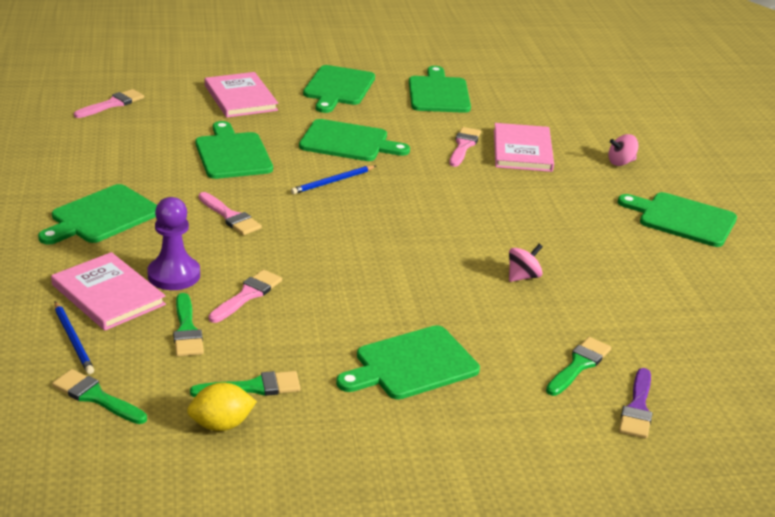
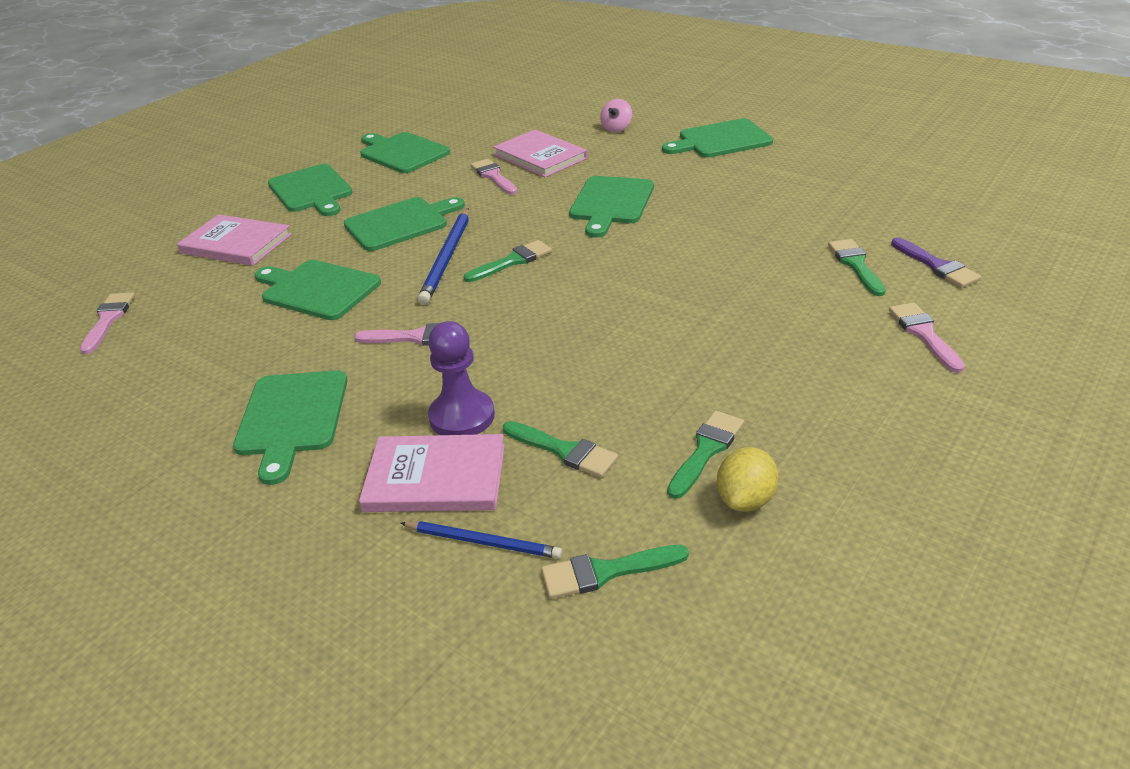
camera: 40 degrees left, 5 degrees up
(247, 295) = (555, 385): pink brush -> pink brush (924, 334)
(332, 182) = (447, 258): blue pencil -> blue pencil, size x1.58
(365, 209) = (512, 261): none -> green brush
(412, 364) = (769, 343): green cutting board -> green cutting board (611, 203)
(523, 276) = (709, 234): pink spinning top -> none

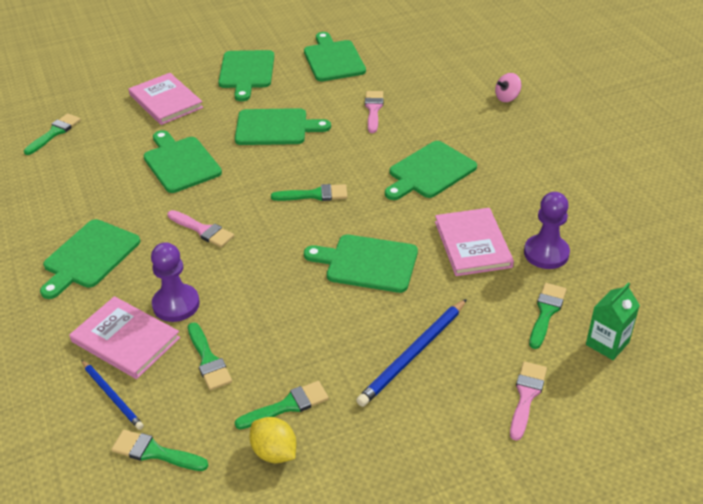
camera: 30 degrees right, 5 degrees up
(108, 320) = (54, 133): pink brush -> green brush
(447, 258) = (277, 172): blue pencil -> blue pencil (413, 354)
(540, 157) = (423, 104): pink book -> pink book (472, 244)
(721, 140) = (575, 144): green cutting board -> green cutting board (367, 263)
(745, 500) = (274, 452): yellow lemon -> yellow lemon turned 75 degrees clockwise
(798, 223) = (546, 253): none -> purple pawn
(936, 266) = (607, 343): purple brush -> green carton

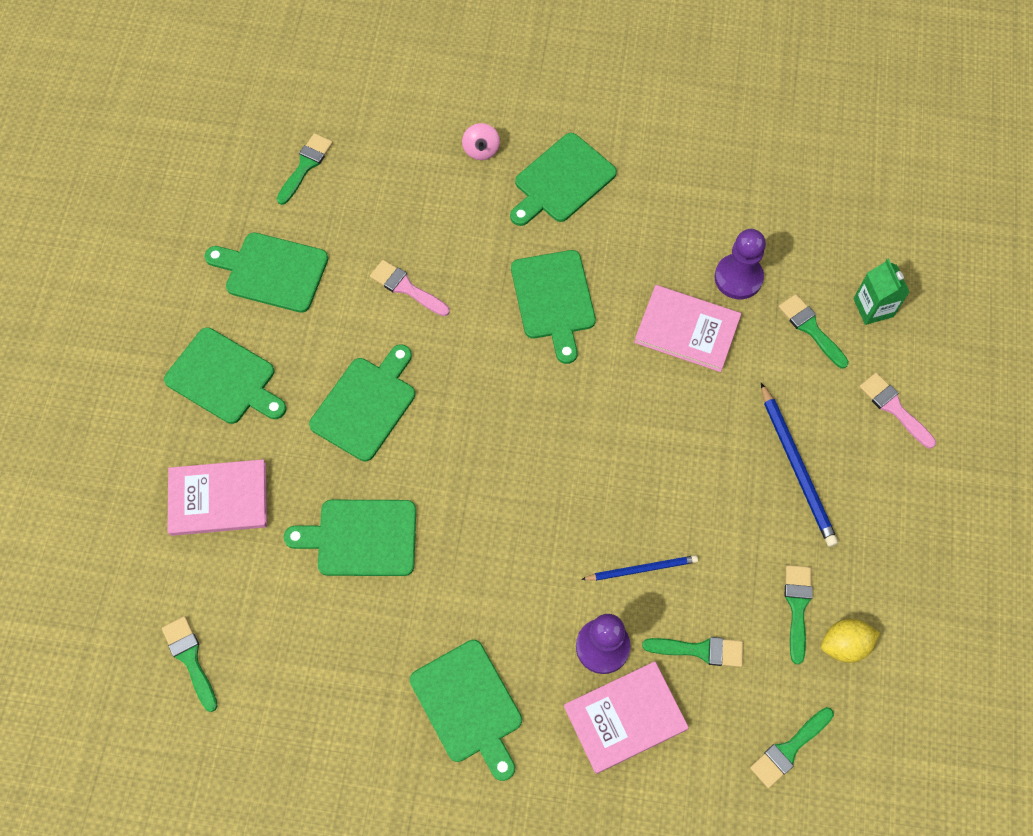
camera: 60 degrees left, 25 degrees up
(112, 396) = (696, 761): blue pencil -> blue pencil (642, 569)
(202, 230) = (501, 568): pink brush -> none
(315, 195) = (516, 428): green brush -> green brush (305, 166)
(367, 263) = (654, 437): green cutting board -> green cutting board (562, 181)

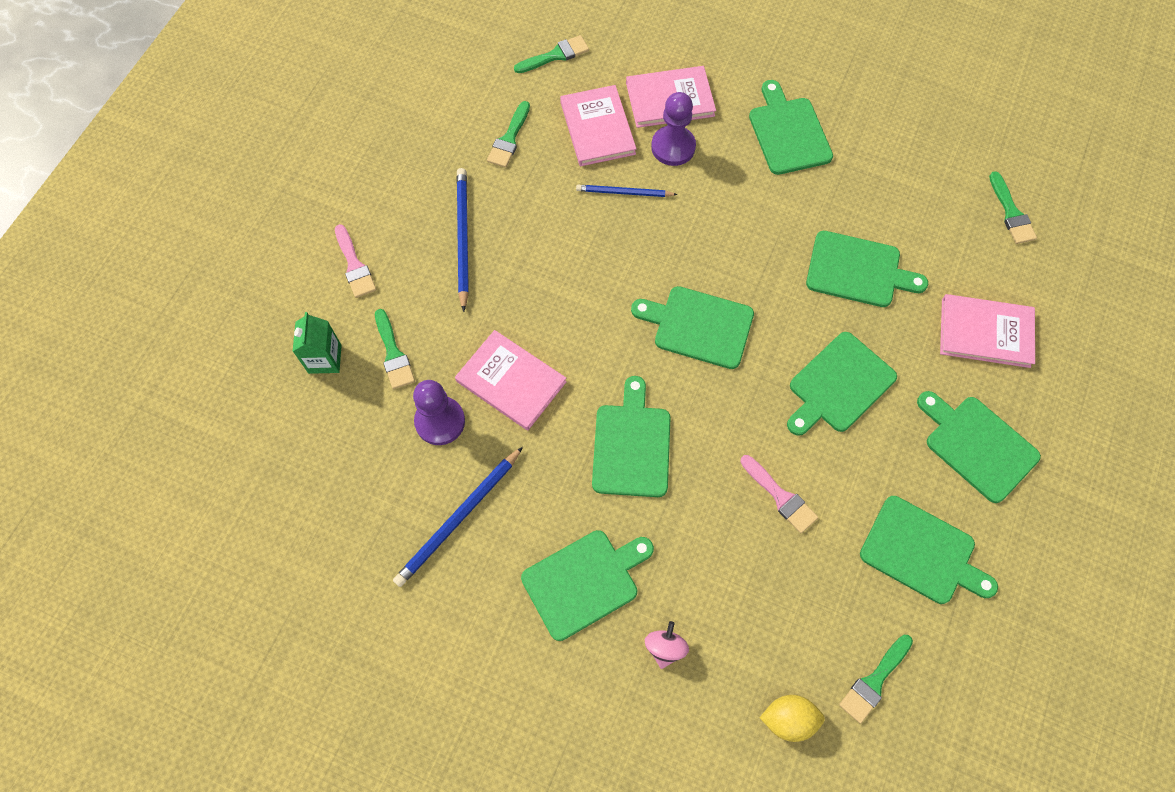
camera: 165 degrees left, 0 degrees up
(519, 431) = (698, 326): none -> green cutting board
(687, 203) = (458, 518): none -> blue pencil
(700, 650) = (597, 128): green brush -> pink book
(844, 644) = (484, 107): yellow lemon -> yellow lemon (788, 719)

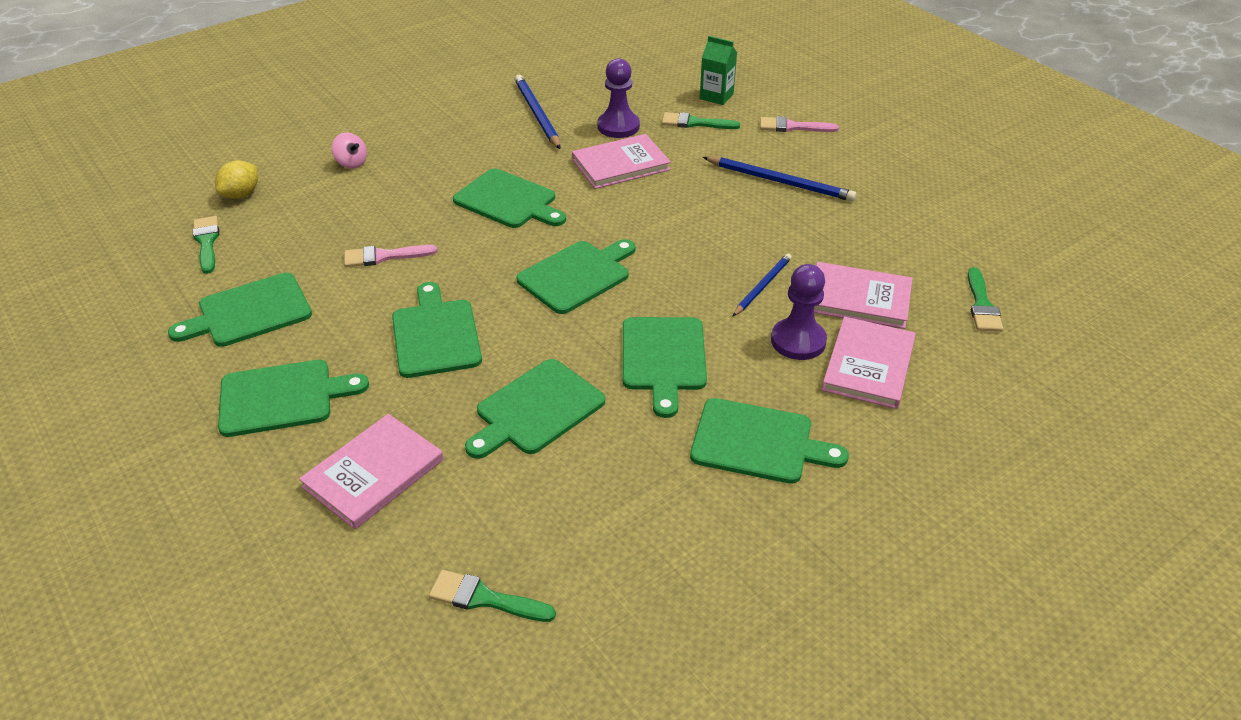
camera: 120 degrees right, 25 degrees down
(509, 139) = (879, 239): green brush -> none
(584, 582) = (434, 147): green cutting board -> green cutting board (663, 358)

